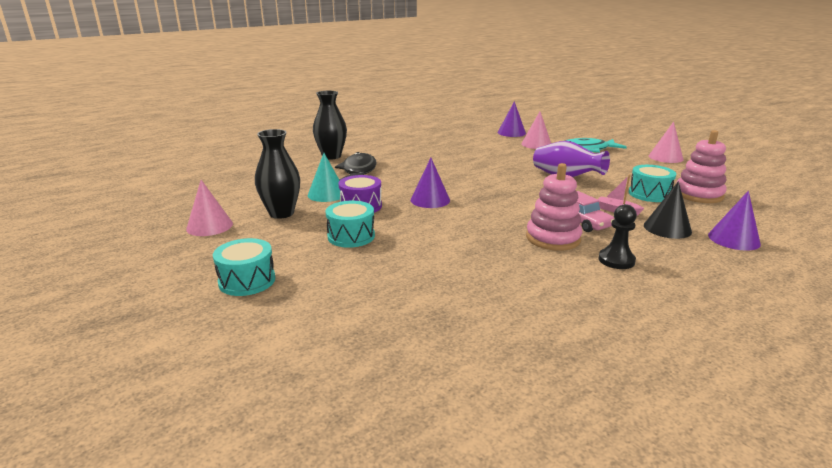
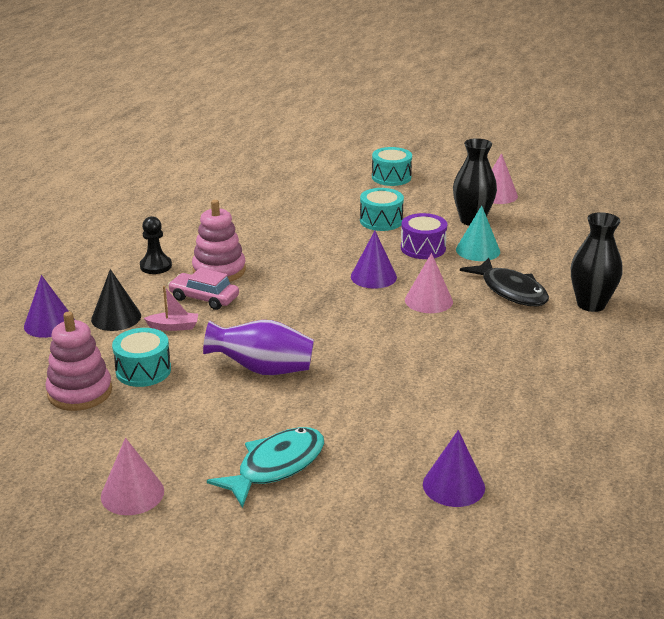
camera: 145 degrees right, 5 degrees up
(536, 144) = (371, 453): pink cone -> pink cone (428, 300)

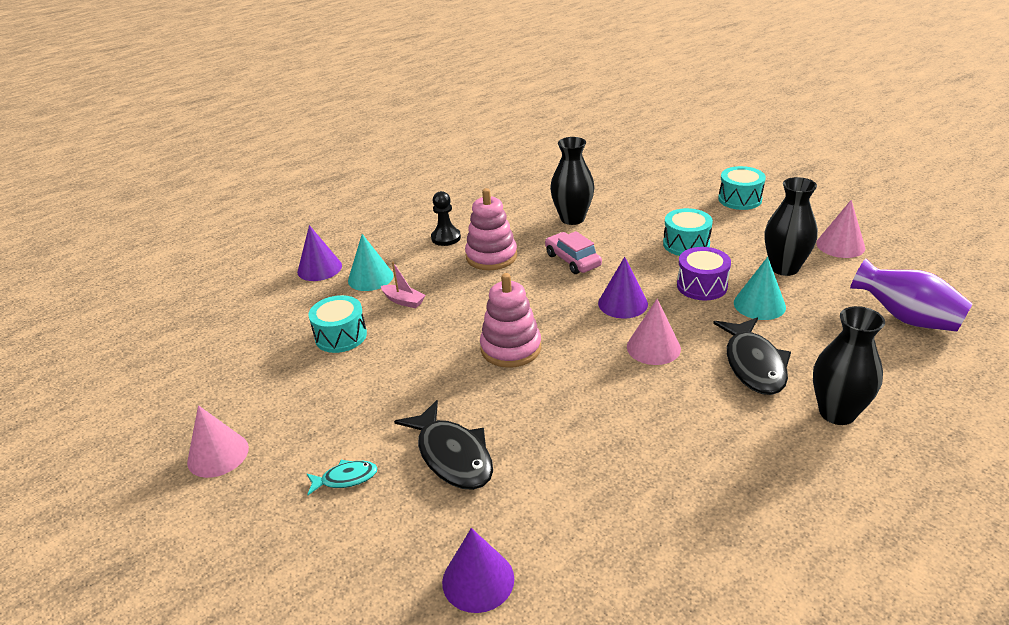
camera: 35 degrees right, 5 degrees up
(80, 392) = (278, 339): pink stacking toy -> pink stacking toy (511, 348)
(116, 317) = (370, 278): black cone -> turquoise cone
(204, 298) = (453, 280): pink car -> pink car (572, 260)
(262, 223) = (572, 218): none -> black vase
(262, 369) = (432, 370): purple vase -> purple vase (905, 318)
(276, 466) = (346, 478): turquoise fish -> turquoise fish, size x0.53
(348, 420) = (452, 455): none -> black fish

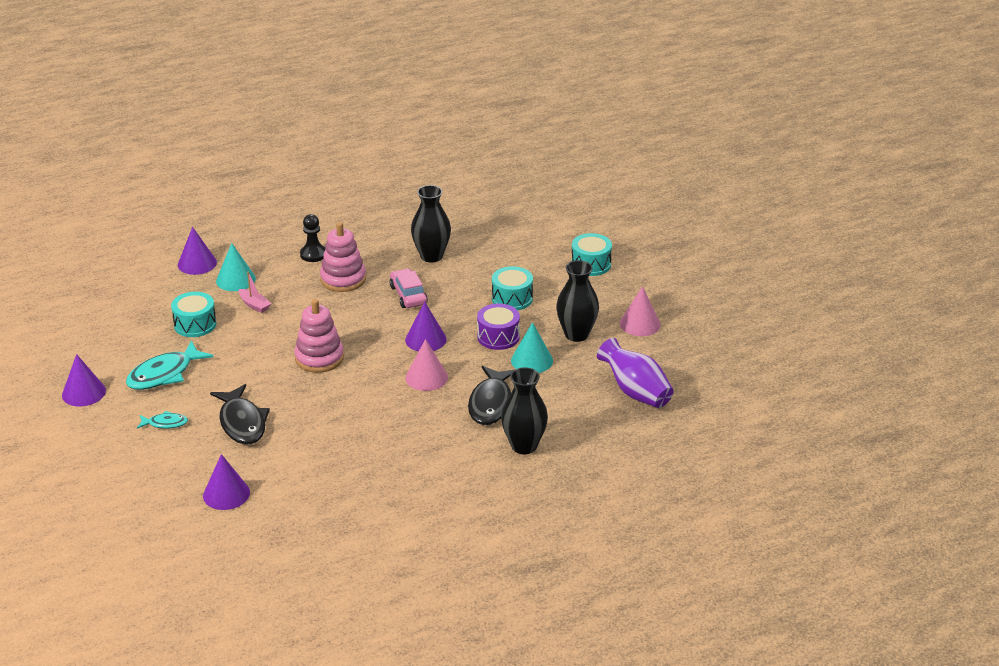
camera: 10 degrees right, 0 degrees up
(218, 454) = (83, 392): pink cone -> purple cone
(322, 407) = (164, 374): none -> turquoise fish

